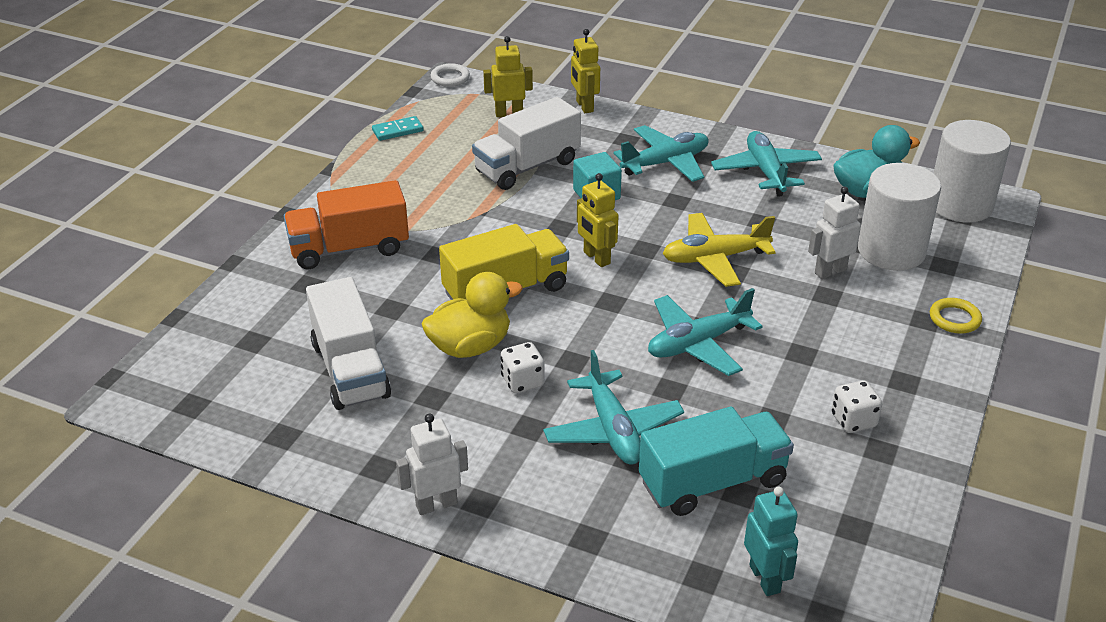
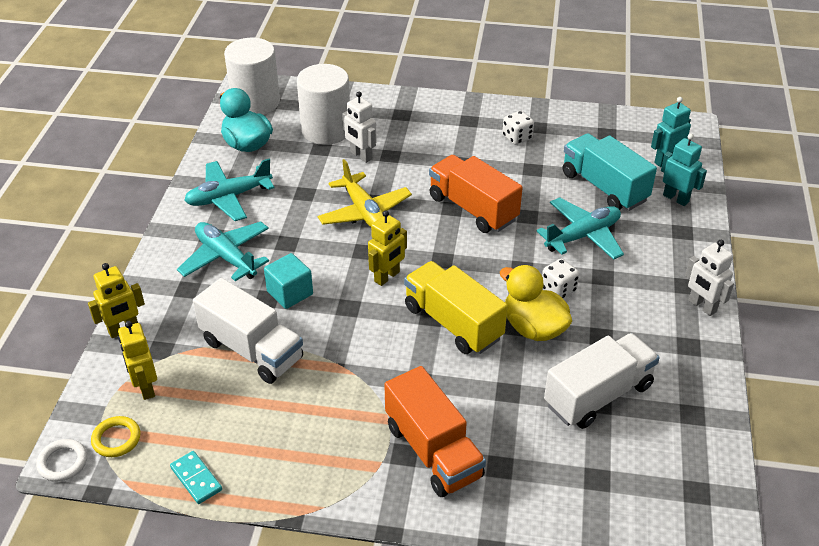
camera: 105 degrees left, 5 degrees up
(665, 557) = (676, 198): none -> turquoise robot
(698, 344) = (473, 209): turquoise plane -> orange truck
(954, 319) = (396, 103): yellow ring -> yellow ring (116, 439)

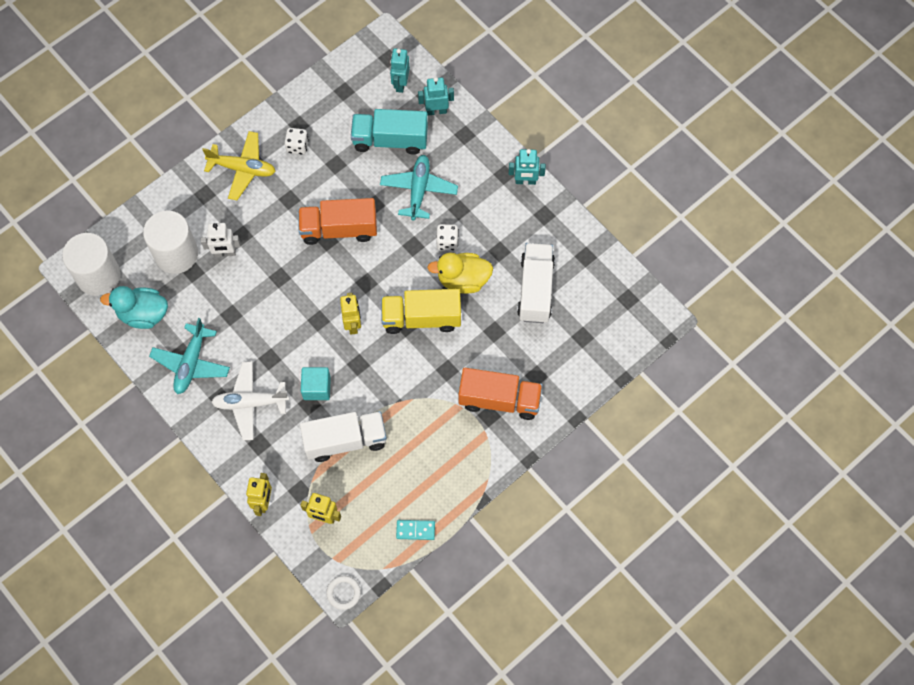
camera: 50 degrees left, 25 degrees up
(116, 439) = (350, 555): yellow ring -> none
(226, 257) = (250, 403): turquoise plane -> white plane
(364, 212) = (283, 293): yellow plane -> yellow plane (242, 169)
(702, 306) = (525, 181): white robot -> turquoise robot

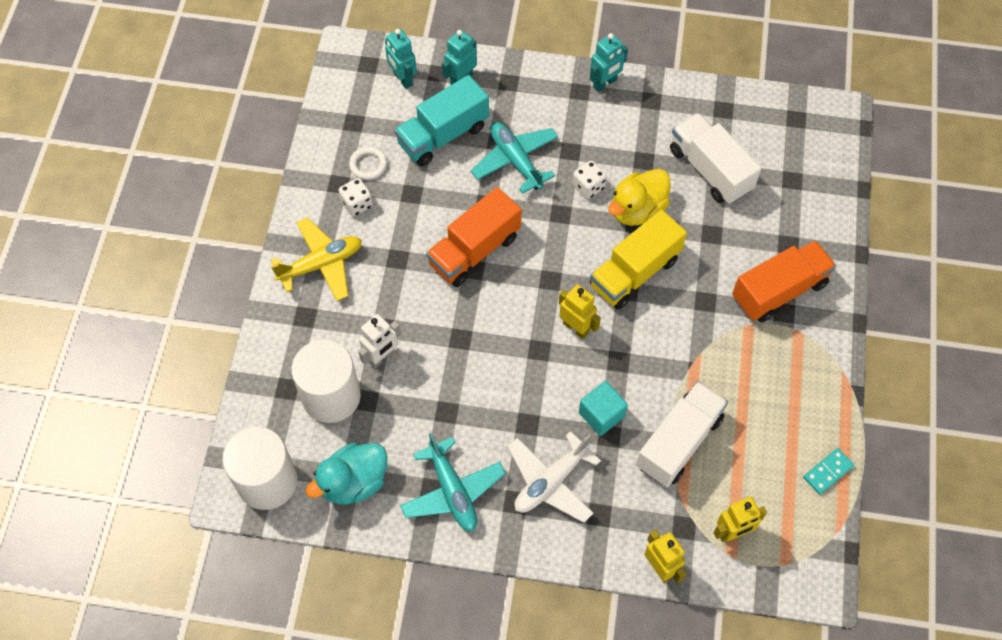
camera: 40 degrees left, 5 degrees down
(343, 593) = (824, 589): white ring -> white ring (368, 165)

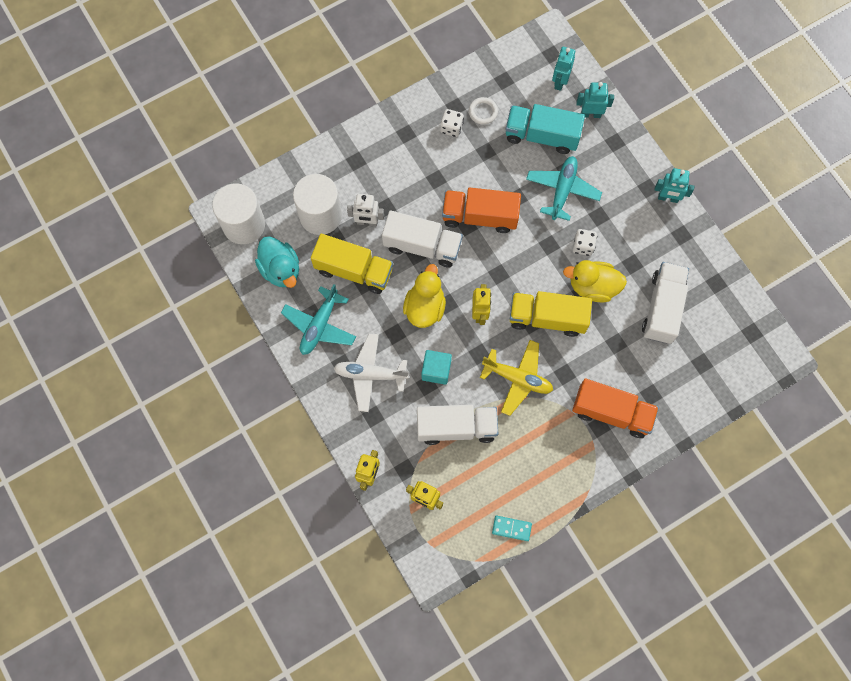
camera: 50 degrees right, 10 degrees up
(321, 264) = (395, 142): yellow plane -> yellow plane (517, 378)
(354, 482) = (281, 269): turquoise duck -> turquoise duck turned 135 degrees counterclockwise
(422, 410) = (354, 270): none -> yellow truck
(456, 325) = (422, 246): none -> white truck
(524, 373) = (425, 307): none -> yellow duck

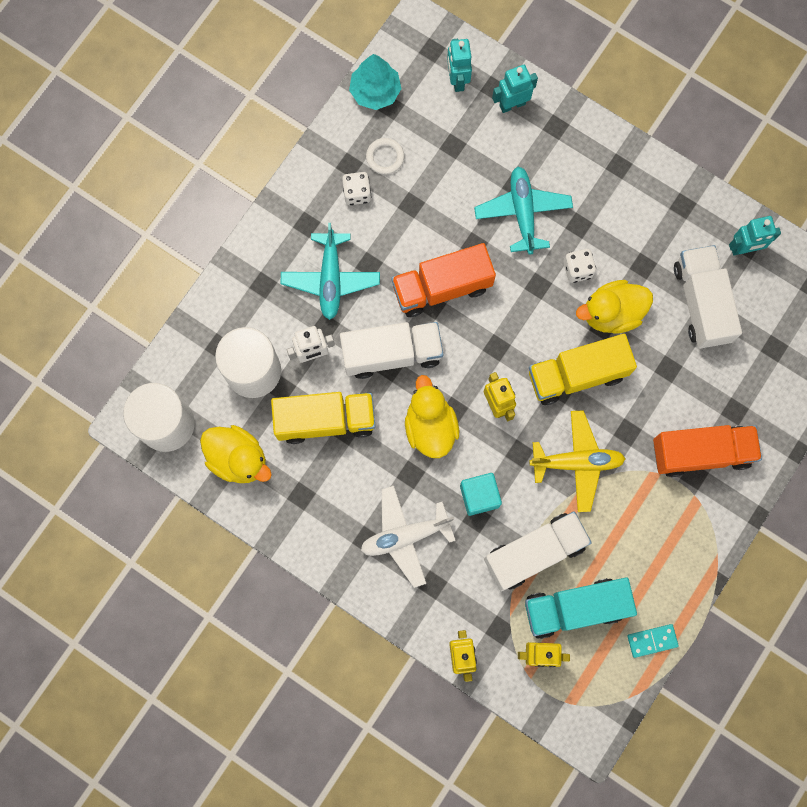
camera: 25 degrees left, 5 degrees up
(281, 269) = (238, 459): turquoise duck -> yellow duck
(319, 325) = (317, 505): turquoise plane -> turquoise plane (330, 279)
(498, 65) = (375, 91): none -> turquoise tree
(542, 136) = (468, 156): turquoise truck -> turquoise truck (575, 608)
(668, 198) = (647, 168): turquoise robot -> turquoise robot (744, 249)

